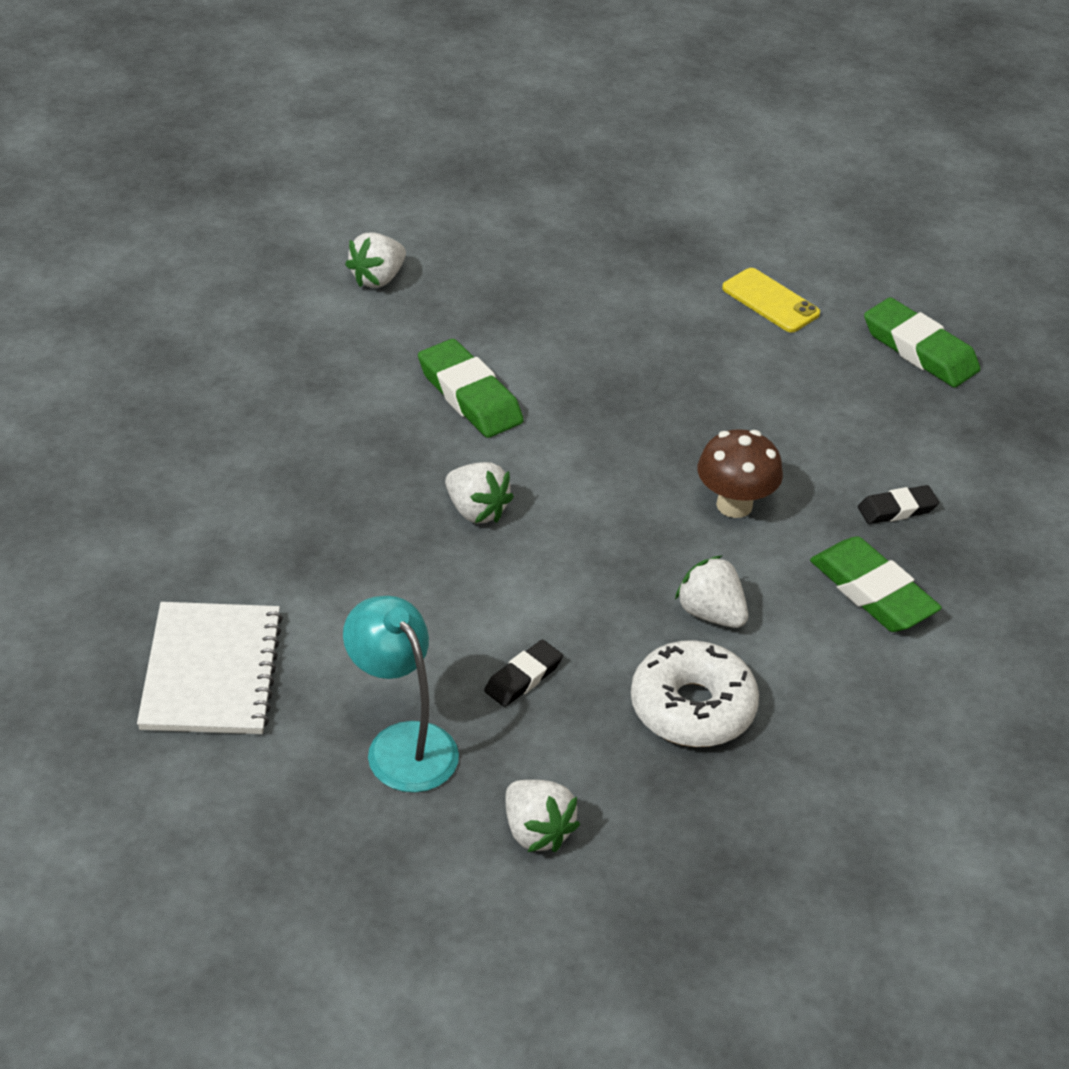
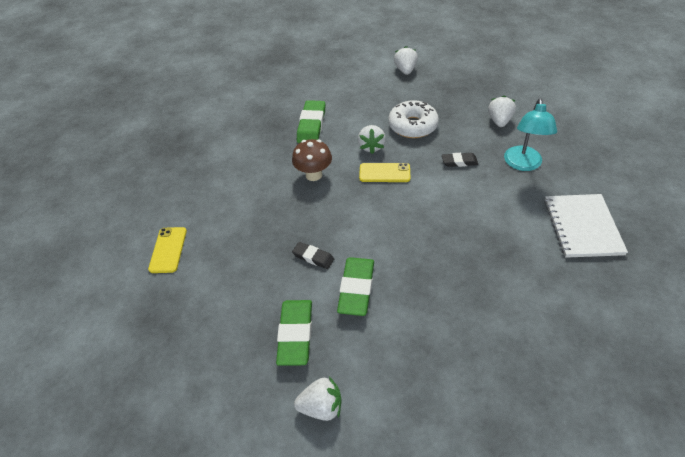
camera: 130 degrees left, 5 degrees up
(211, 671) = (582, 227): white notebook -> white notebook turned 45 degrees counterclockwise
(476, 510) = (413, 230): white strawberry -> white strawberry (405, 70)
(627, 577) = (384, 173): none -> yellow phone
(897, 509) = (264, 143): black eraser -> black eraser (313, 257)
(919, 350) = (157, 190): green eraser -> green eraser (295, 334)

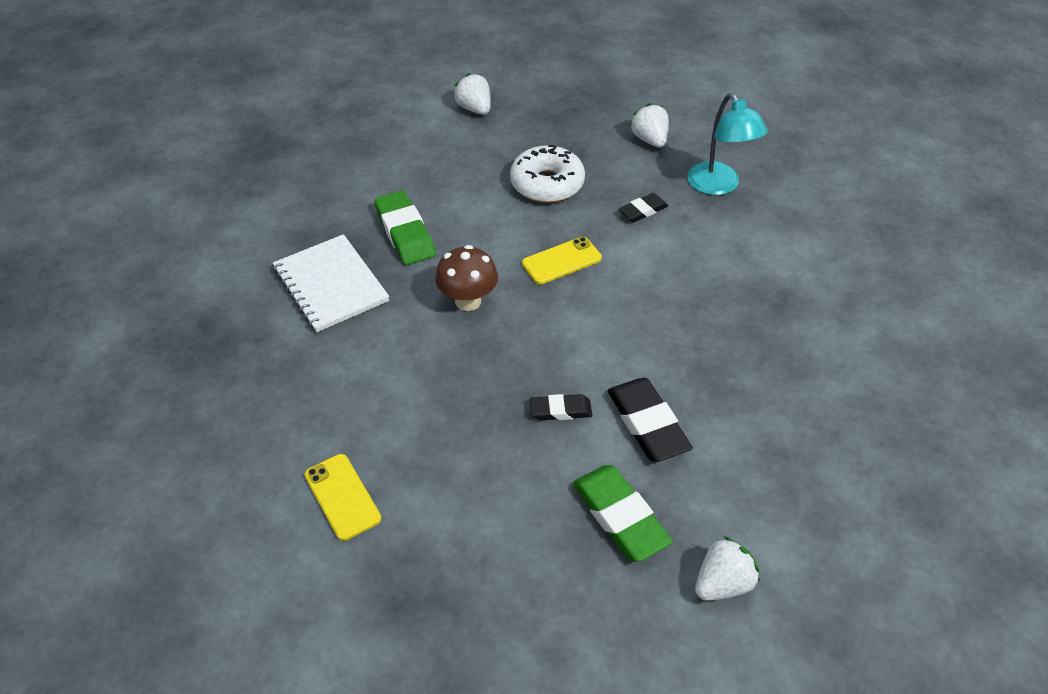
camera: 35 degrees left, 0 degrees up
(356, 288) = (647, 423): green eraser -> black eraser
(371, 147) = (515, 232): white strawberry -> none
(582, 227) = (835, 236): white notebook -> white notebook (331, 285)

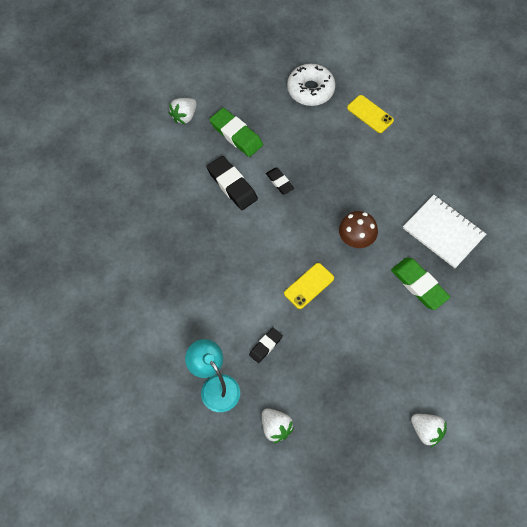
camera: 165 degrees right, 15 degrees up
(547, 184) = (340, 356): white donut -> white donut (310, 89)
(560, 410) = (279, 182): black eraser -> black eraser turned 75 degrees clockwise

